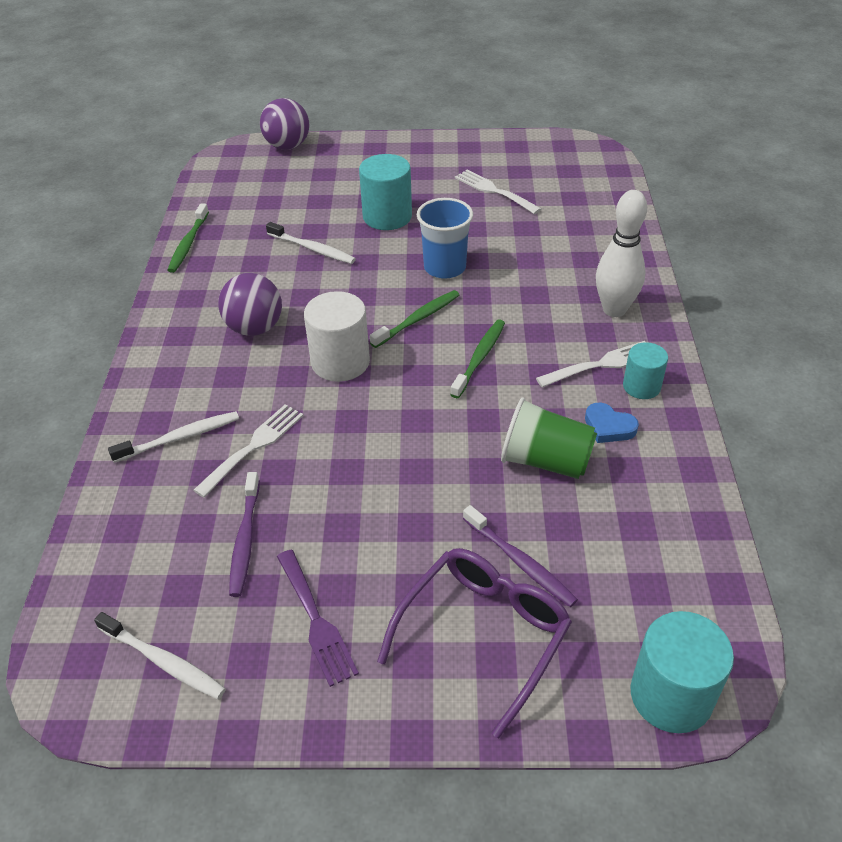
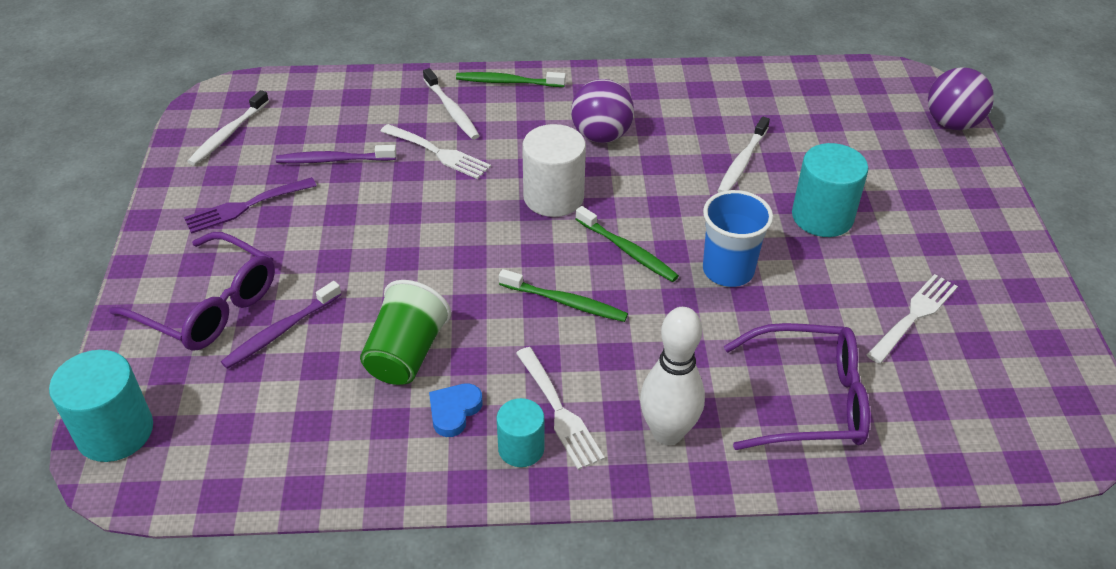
camera: 85 degrees right, 0 degrees up
(188, 243) = (732, 76): green toothbrush -> green toothbrush (508, 82)
(576, 243) = (809, 400): none -> purple glasses

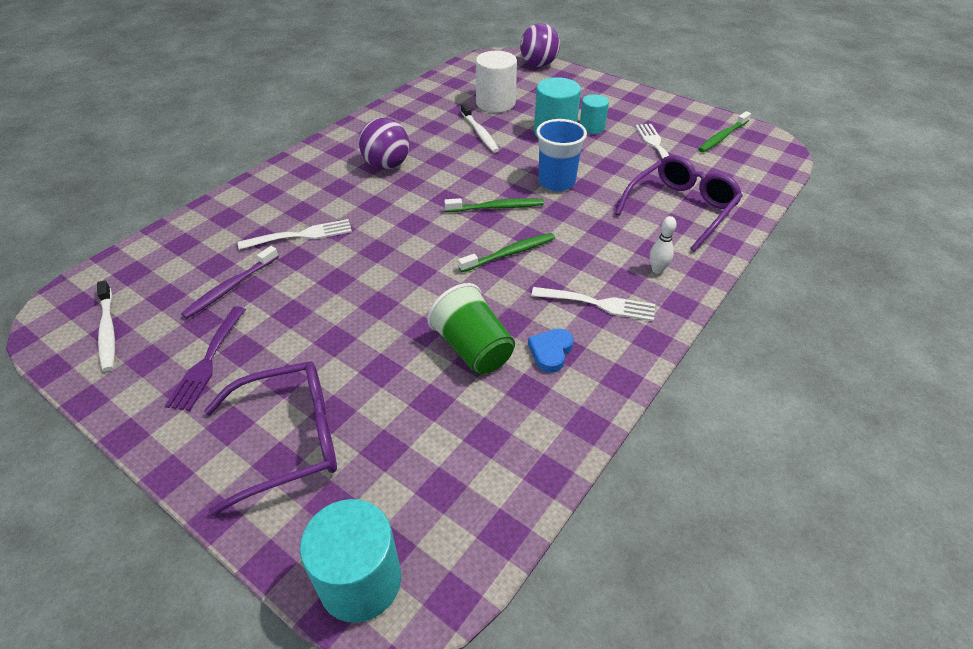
camera: 50 degrees left, 0 degrees up
(281, 331) = (371, 407): purple toothbrush -> none
(451, 110) = (269, 208): white toothbrush -> none
(454, 411) = (550, 352): blue heart -> blue heart turned 45 degrees clockwise
(508, 82) = (281, 173): green toothbrush -> green toothbrush (722, 137)
(521, 448) = (613, 337): turquoise cylinder -> turquoise cylinder (592, 128)
(553, 197) = (413, 210): white cylinder -> white cylinder (495, 103)
(667, 433) = (657, 270): white bowling pin -> white bowling pin, size x0.49

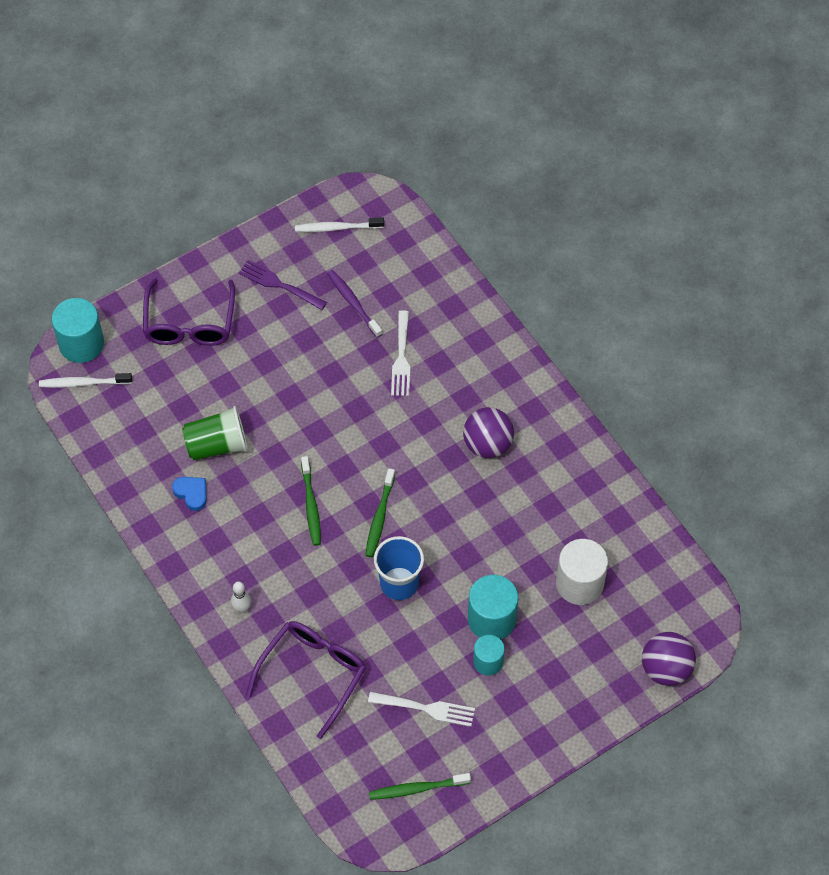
camera: 110 degrees right, 15 degrees up
(479, 133) = (519, 546): white toothbrush -> white toothbrush (84, 383)
(598, 304) = (223, 546): white fork -> none
(681, 208) = (313, 673): purple glasses -> purple glasses turned 120 degrees counterclockwise
(722, 137) = (417, 789): green toothbrush -> green toothbrush turned 75 degrees counterclockwise

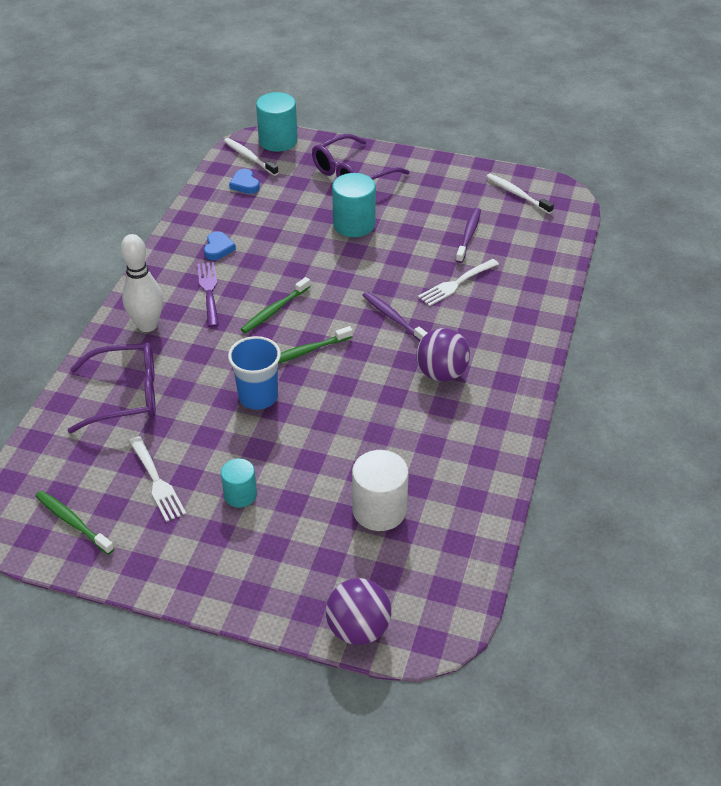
camera: 50 degrees right, 15 degrees down
(121, 414) = (245, 184): none -> blue heart
(217, 445) = (271, 238): green cup -> none
(242, 608) = (147, 325): white bowling pin -> white bowling pin, size x2.02
(279, 285) = (435, 194): purple fork -> purple fork (209, 291)
(399, 430) = (394, 318): none -> purple toothbrush
(491, 619) = (283, 472): turquoise cylinder -> turquoise cylinder (354, 224)

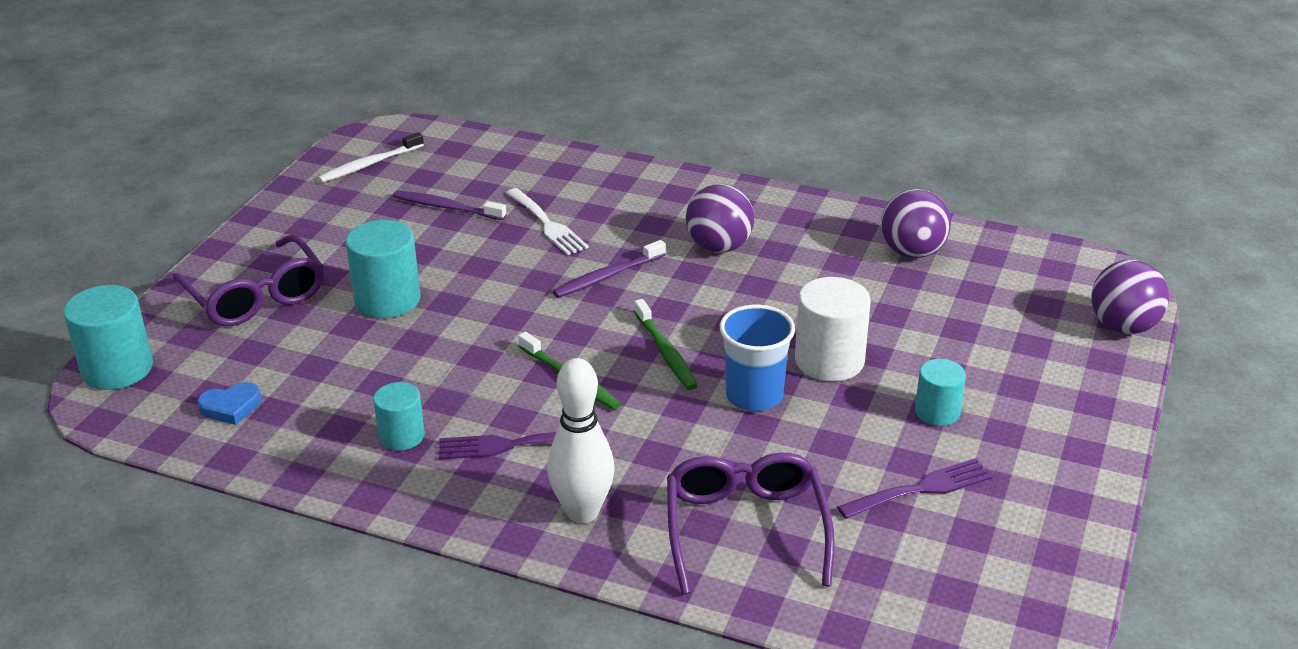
camera: 85 degrees left, 10 degrees down
(73, 522) = (1007, 571): green toothbrush -> none
(157, 482) = (921, 489): white fork -> purple fork
(218, 248) = (401, 436): blue heart -> turquoise cylinder
(249, 157) = (151, 401): white toothbrush -> none
(379, 510) = (949, 304): white cylinder -> white cylinder (829, 361)
(453, 489) = (912, 252): none -> purple ball

